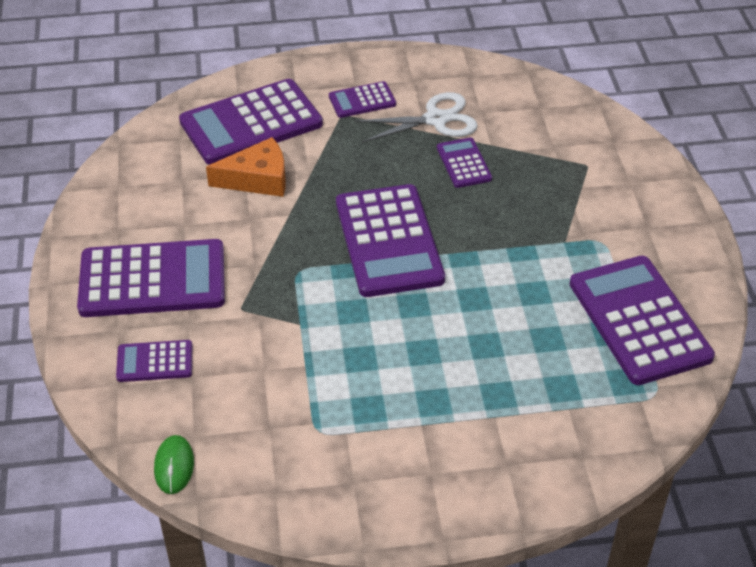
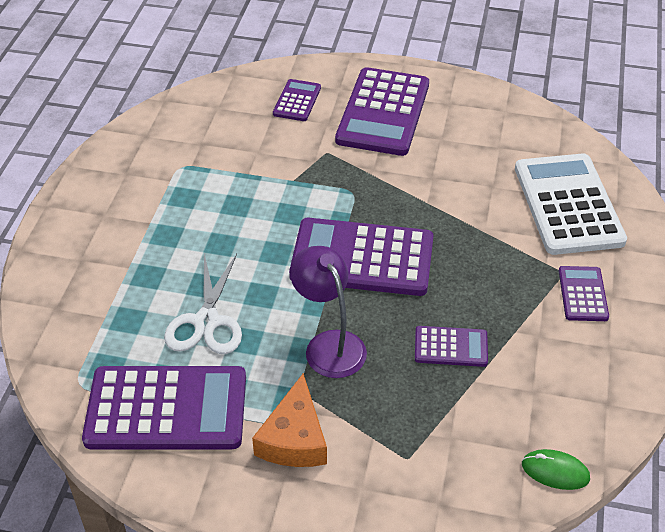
camera: 110 degrees right, 0 degrees up
(174, 466) = (198, 95): green mouse -> green mouse (555, 471)
(251, 123) = (568, 204): purple calculator -> white calculator
(257, 179) = (483, 192): orange cheese -> orange cheese (294, 438)
(436, 119) = (532, 346): white scissors -> white scissors (206, 321)
(505, 236) = (329, 344): none -> purple lamp

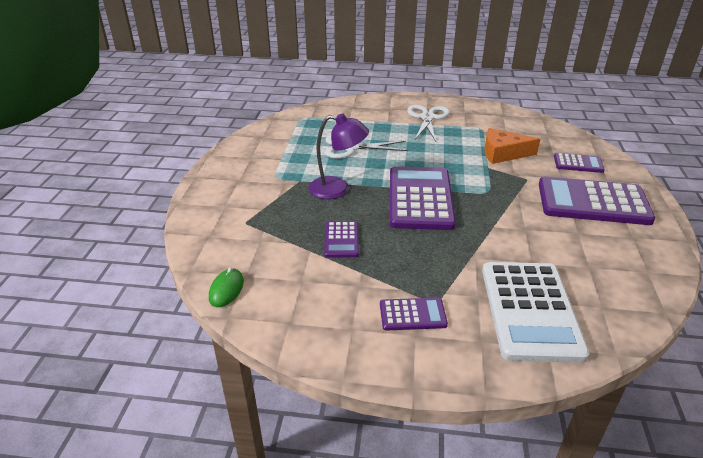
camera: 85 degrees right, 10 degrees down
(130, 218) = (427, 118): none -> white scissors
(166, 409) = (286, 142): purple calculator -> none
(294, 438) = (264, 181): orange cheese -> orange cheese (503, 153)
(329, 344) = (337, 189): purple lamp -> purple lamp turned 45 degrees clockwise
(568, 204) = (530, 310): white calculator -> white calculator turned 105 degrees clockwise

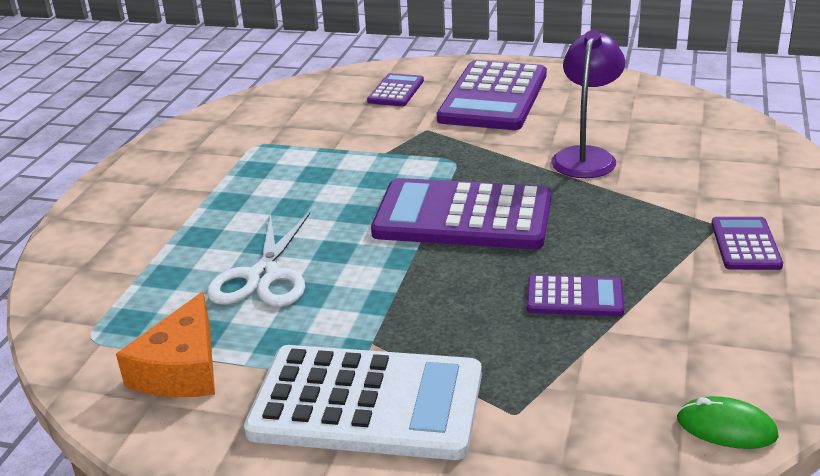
camera: 80 degrees left, 5 degrees down
(337, 189) = (416, 296): purple lamp -> purple lamp (586, 156)
(427, 118) = (189, 187): white scissors -> none
(503, 153) = (347, 137): orange cheese -> orange cheese (182, 368)
(530, 310) = (717, 165): white calculator -> white calculator (367, 403)

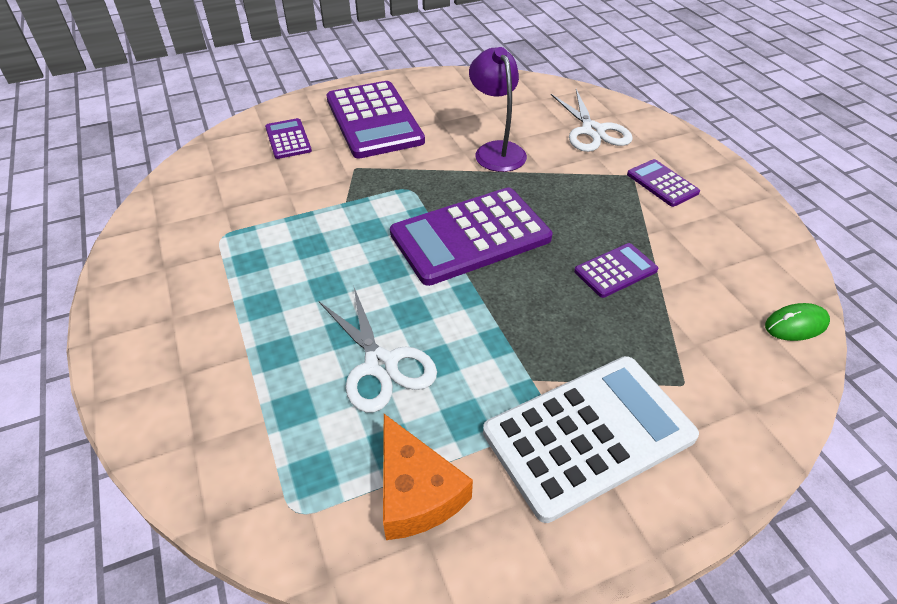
camera: 40 degrees left, 15 degrees up
(726, 171) = (592, 131): none -> white scissors

